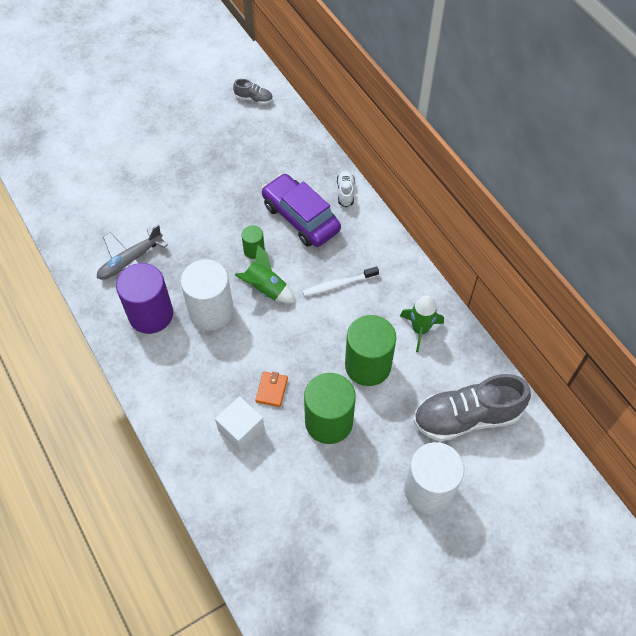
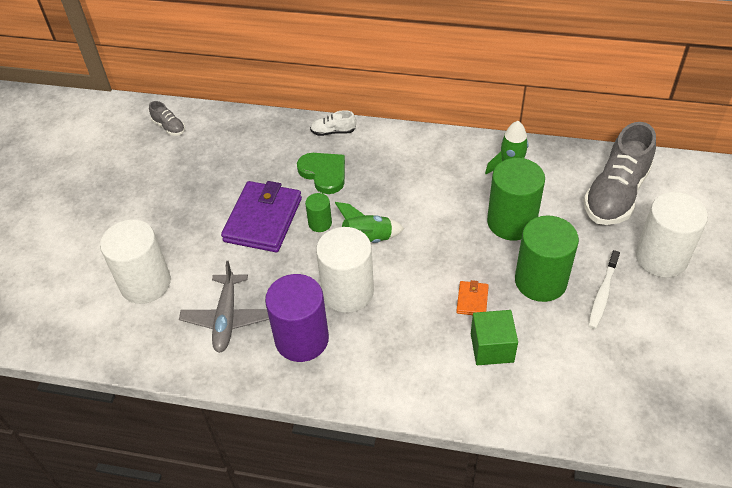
camera: 45 degrees left, 10 degrees down
(118, 197) = (145, 283): none -> white cylinder
(226, 216) = (263, 220): none -> purple wallet
(241, 430) = (492, 347): white cube -> green cube
(254, 99) = (169, 127): grey shoe -> grey shoe turned 75 degrees clockwise
(271, 390) = (472, 300): orange wallet -> orange wallet turned 45 degrees clockwise
(300, 217) = (324, 173): purple car -> green heart
(338, 285) = (416, 191): white toothbrush -> white toothbrush (602, 294)
(345, 192) = (333, 132): white shoe -> white shoe turned 45 degrees counterclockwise

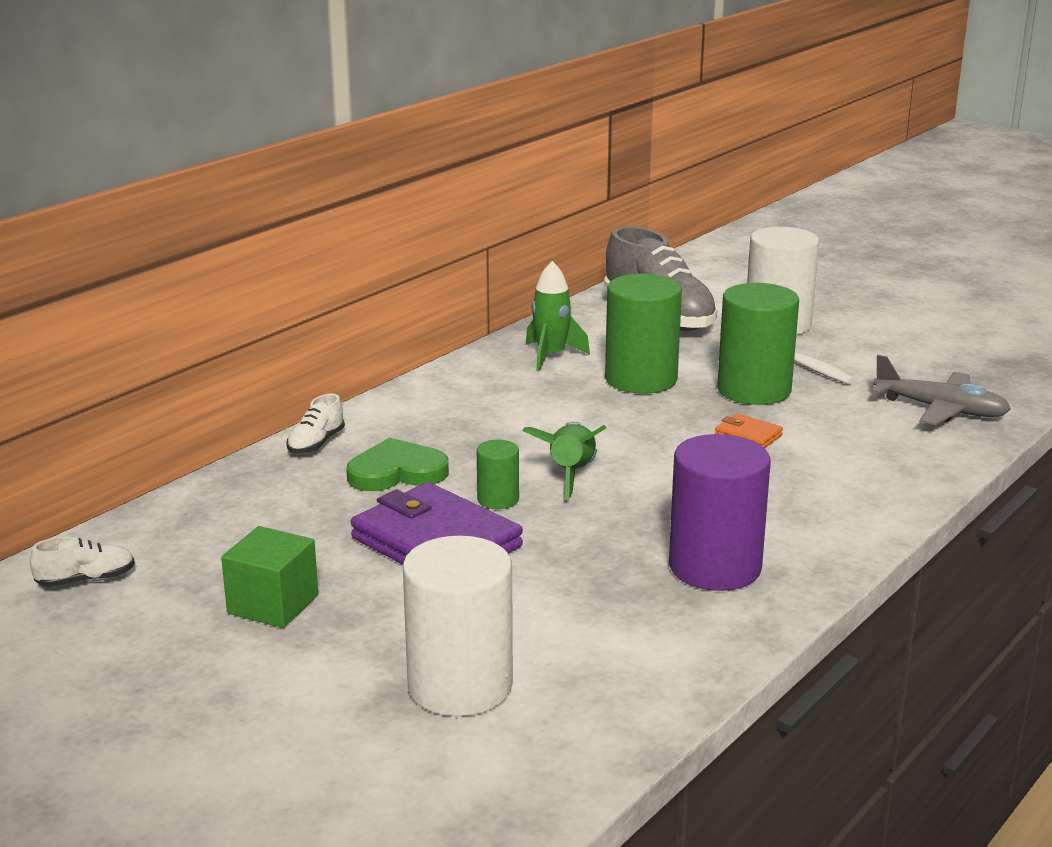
camera: 65 degrees left, 25 degrees down
(169, 127) = (86, 580): grey shoe -> white shoe
(226, 318) = (617, 621): grey plane -> grey plane (941, 409)
(347, 292) = (656, 511): white cylinder -> none
(492, 347) = (835, 444): green cube -> green cube (273, 604)

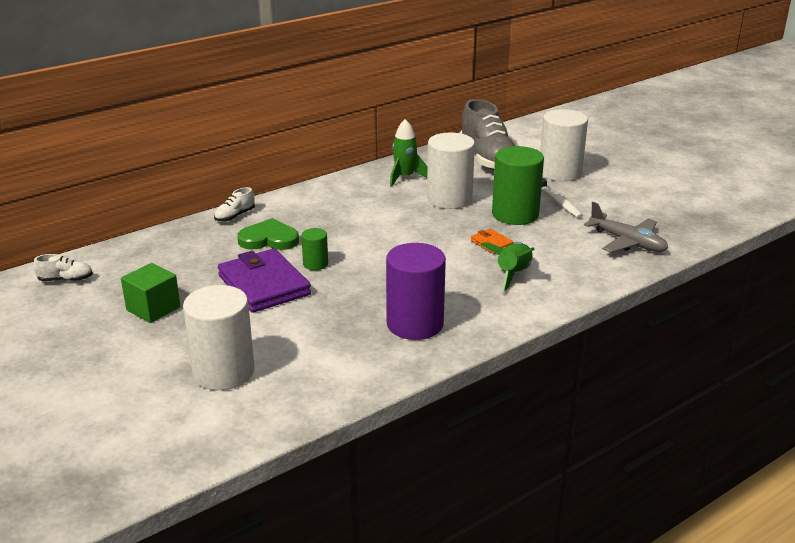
camera: 15 degrees right, 5 degrees up
(570, 474) = (367, 254): green rocket -> green rocket (512, 274)
(641, 379) = (449, 199): green cylinder -> white cylinder

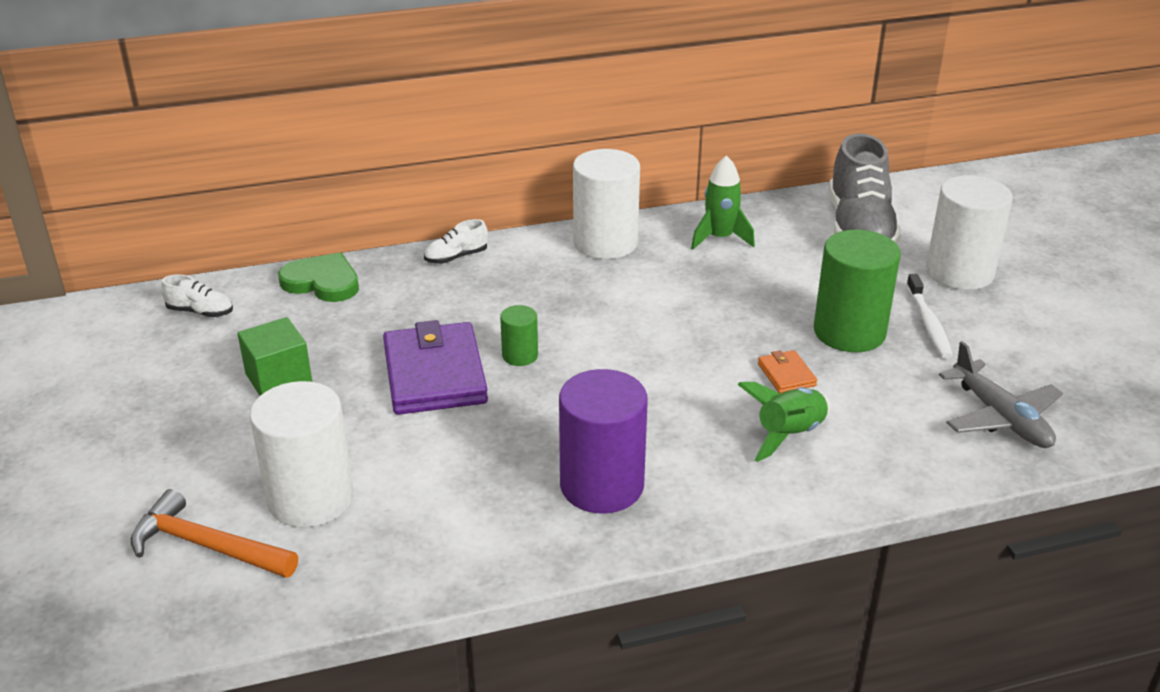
camera: 20 degrees right, 5 degrees up
(166, 415) = (206, 545): none -> orange hammer
(269, 239) = (480, 303): green heart -> green heart (322, 282)
(449, 199) = (765, 286): white cylinder -> white cylinder (605, 243)

